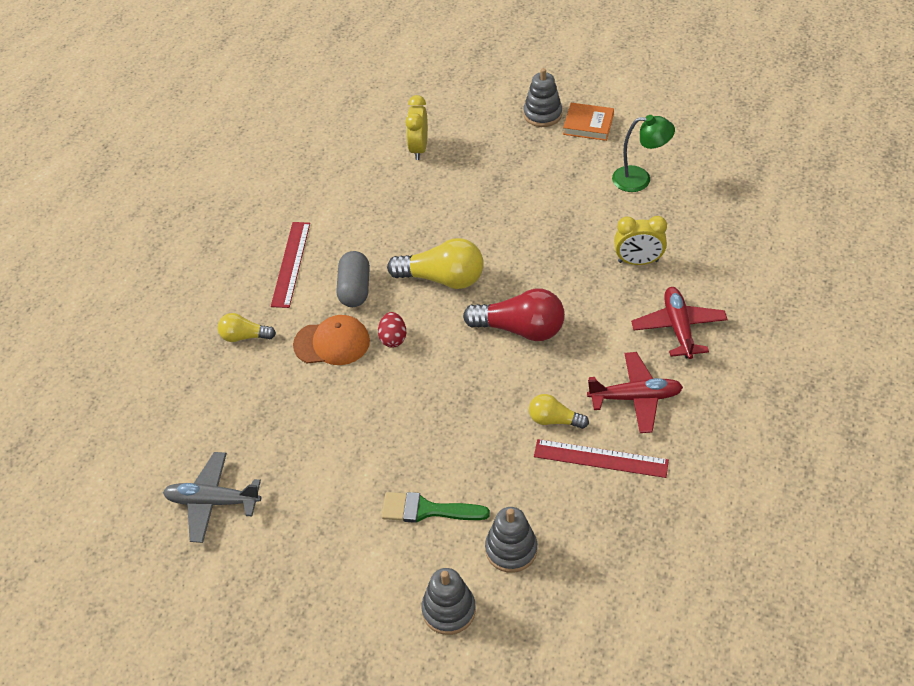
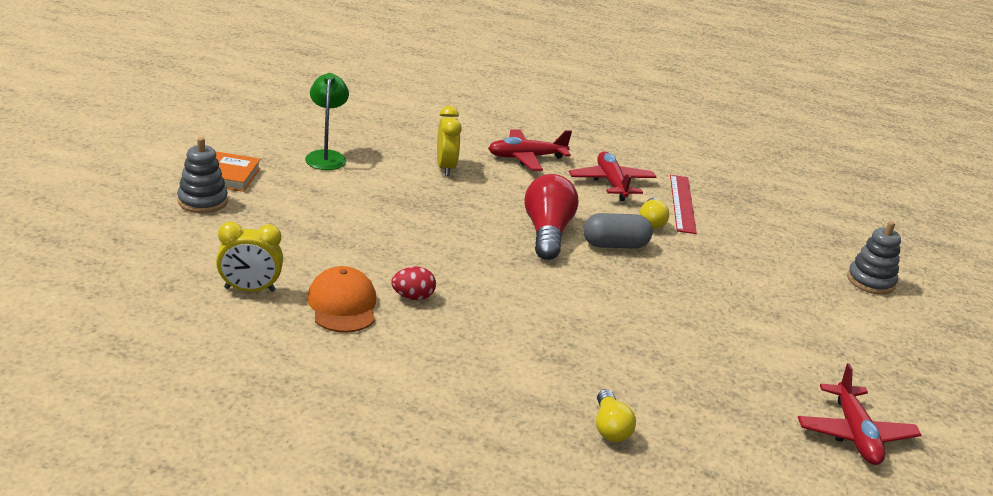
camera: 105 degrees left, 20 degrees down
(212, 502) = (854, 434): grey plane -> red plane
(290, 264) = (474, 393): red ruler -> none
(332, 343) = (599, 354): orange cap -> orange cap (342, 305)
(355, 289) = (510, 338): grey capsule -> grey capsule (614, 245)
(393, 338) = (580, 310): red egg -> red egg (413, 297)
(426, 510) = (782, 291): green brush -> none
(442, 278) = (484, 276): yellow light bulb -> none
(511, 549) = (795, 249): grey stacking toy -> none

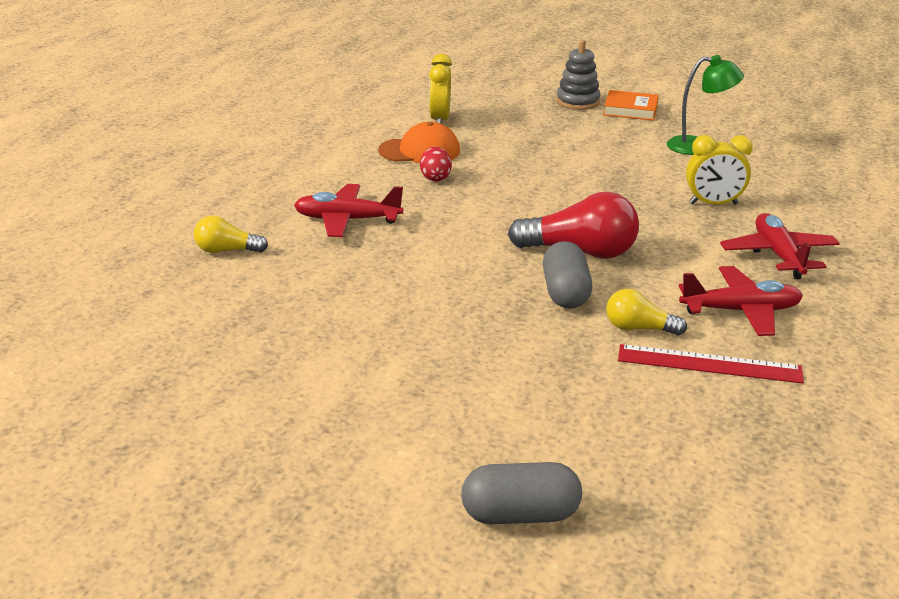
camera: 100 degrees right, 0 degrees up
(854, 434) = (170, 396): red plane -> red plane (347, 220)
(870, 281) = (520, 515): grey stacking toy -> grey capsule

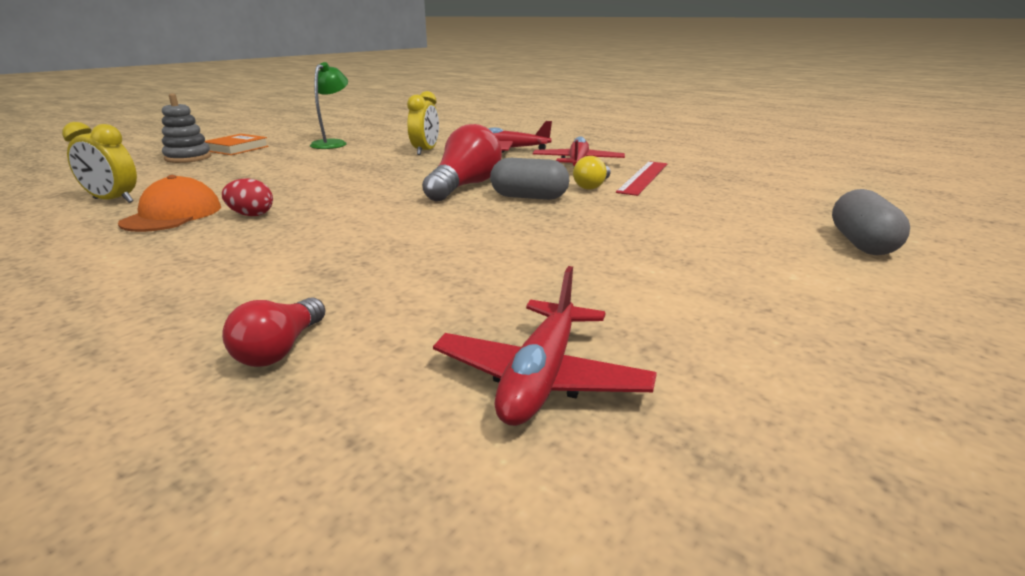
camera: 75 degrees left, 5 degrees down
(226, 250) = (280, 349): yellow light bulb -> red light bulb
(347, 220) = (292, 262): red plane -> red plane (541, 378)

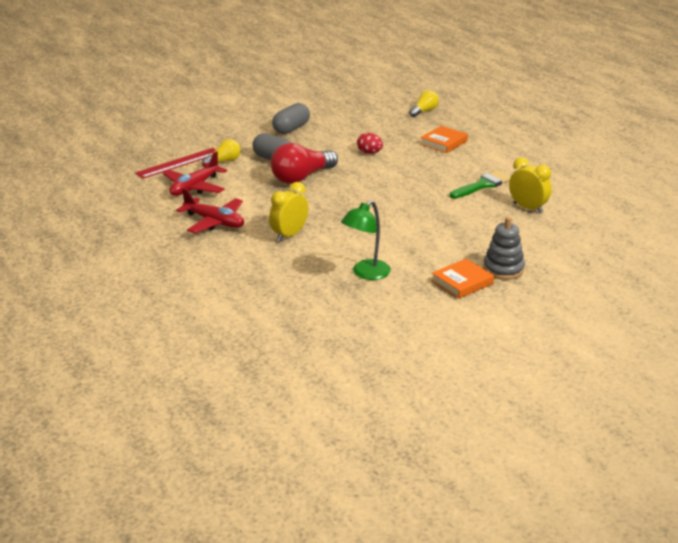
camera: 155 degrees left, 5 degrees up
(172, 215) = (483, 185): orange cap -> green brush
(231, 268) = (443, 143): none -> orange book
(251, 215) = (438, 176): red egg -> red egg (369, 153)
(280, 349) = (424, 111): red light bulb -> yellow light bulb
(541, 378) = (356, 93): red plane -> none
(861, 243) = (175, 104): grey capsule -> grey capsule (291, 129)

